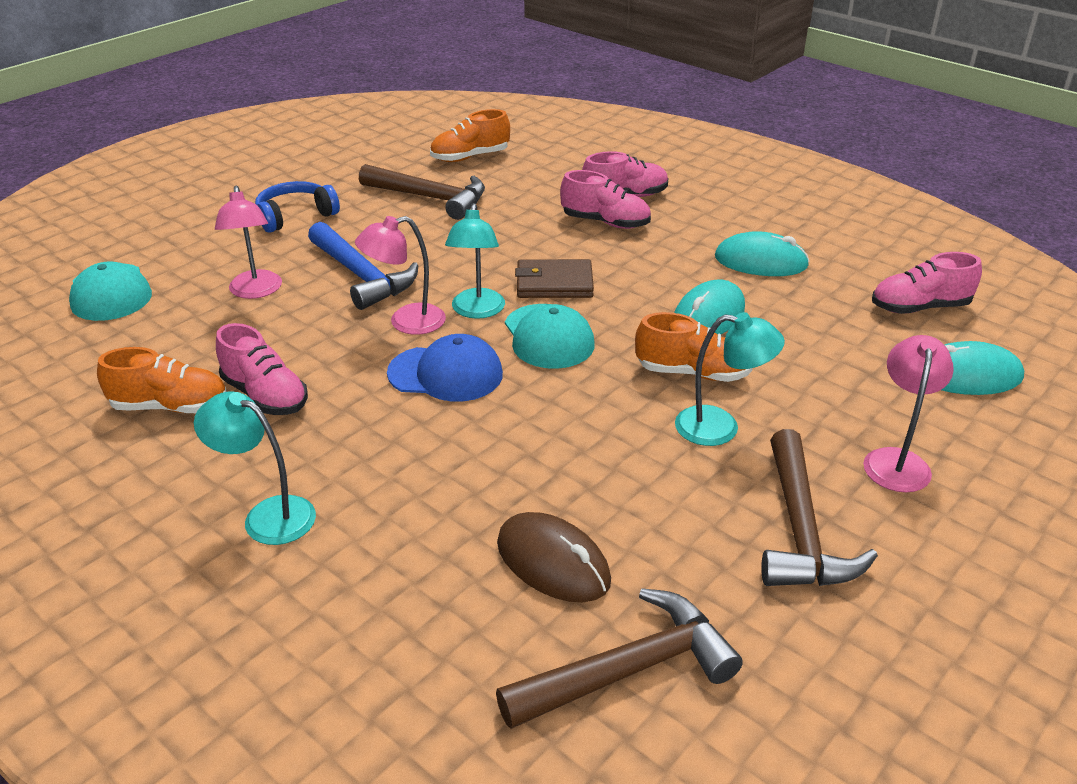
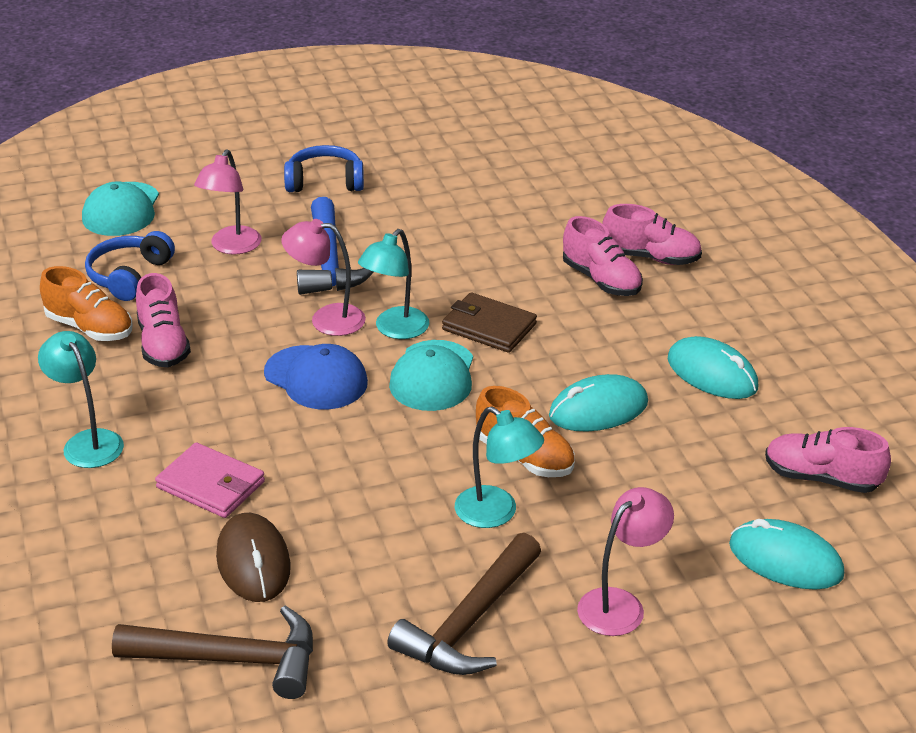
camera: 30 degrees right, 0 degrees up
(171, 347) = (129, 276): none -> blue headphones
(430, 198) = (460, 200): brown hammer -> none
(438, 506) = (211, 484): none -> pink wallet
(470, 157) = (540, 165): orange shoe -> none

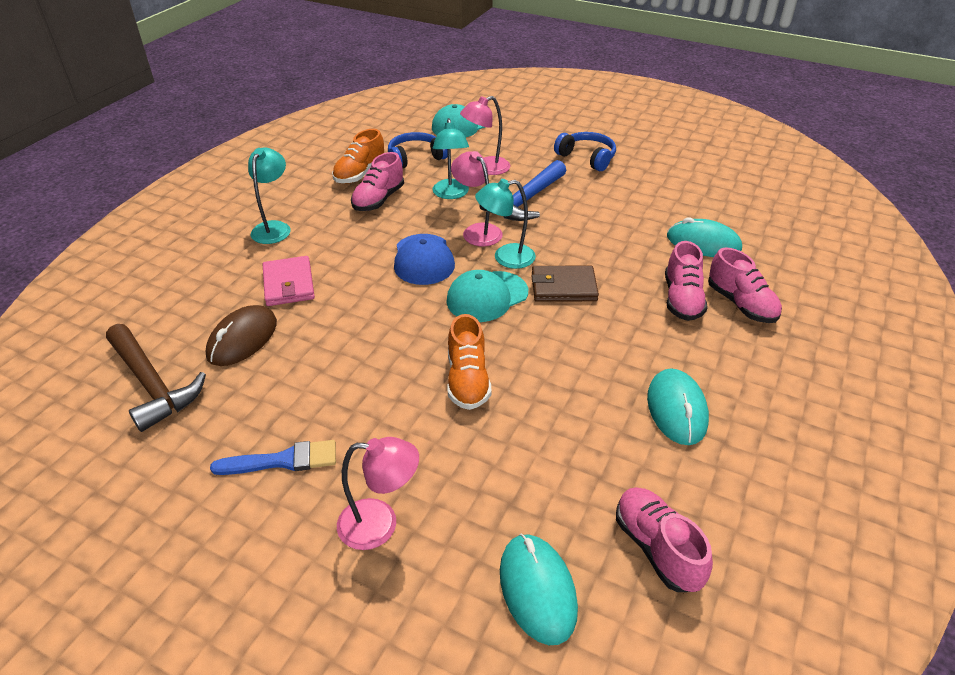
camera: 45 degrees right, 5 degrees up
(90, 328) = (360, 174): orange shoe -> orange shoe turned 45 degrees clockwise
(469, 622) = (283, 460): brown hammer -> blue brush
(488, 327) = (563, 287): brown wallet -> brown wallet turned 75 degrees counterclockwise
(496, 513) = (398, 404): turquoise lamp -> turquoise lamp (451, 194)
(598, 409) = (558, 381): turquoise mouse -> turquoise mouse (703, 243)

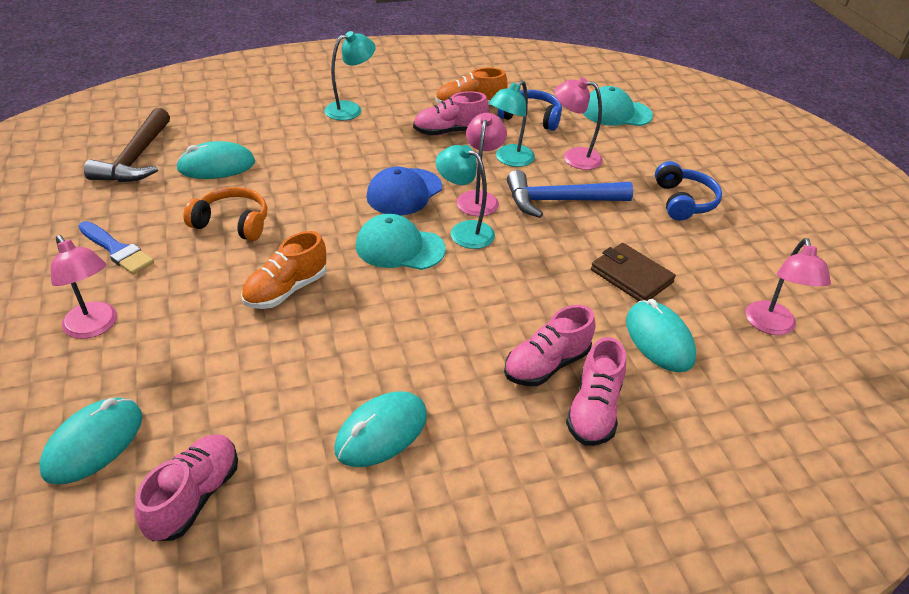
camera: 45 degrees right, 0 degrees up
(242, 339) = (216, 166): brown mouse -> turquoise mouse
(289, 284) = (296, 151): pink wallet -> none
(340, 368) = (232, 223): none -> orange headphones
(563, 287) = (467, 282): brown wallet -> brown wallet (631, 276)
(732, 198) = (772, 326): none -> pink lamp

